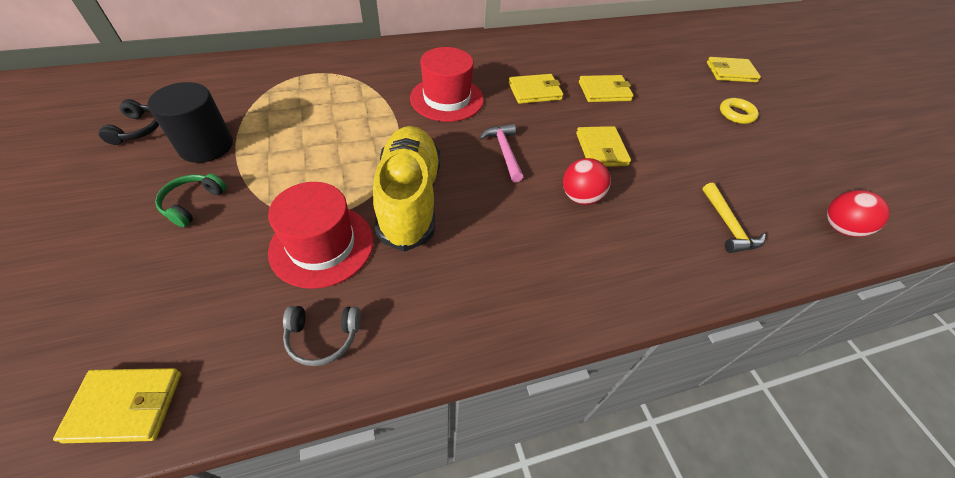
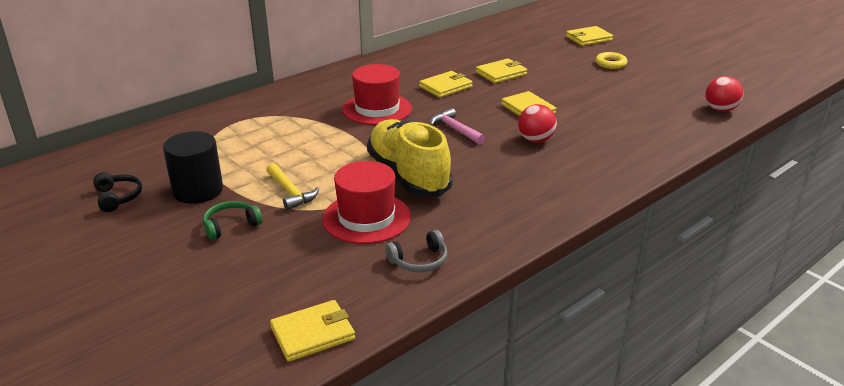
camera: 20 degrees left, 20 degrees down
(193, 203) = (231, 225): green headphones -> green headphones turned 60 degrees clockwise
(728, 225) = (648, 128): yellow hammer -> yellow hammer (290, 192)

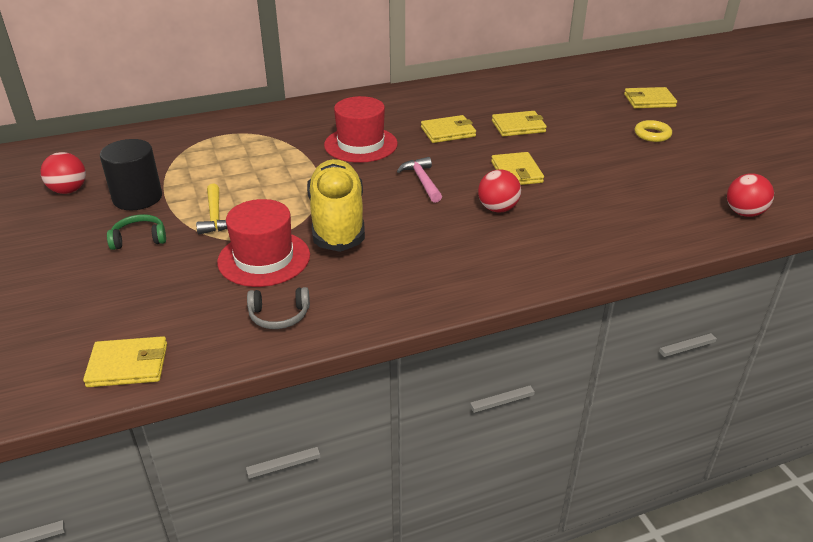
camera: 20 degrees right, 5 degrees up
(118, 197) = (68, 190): black headphones -> red ball

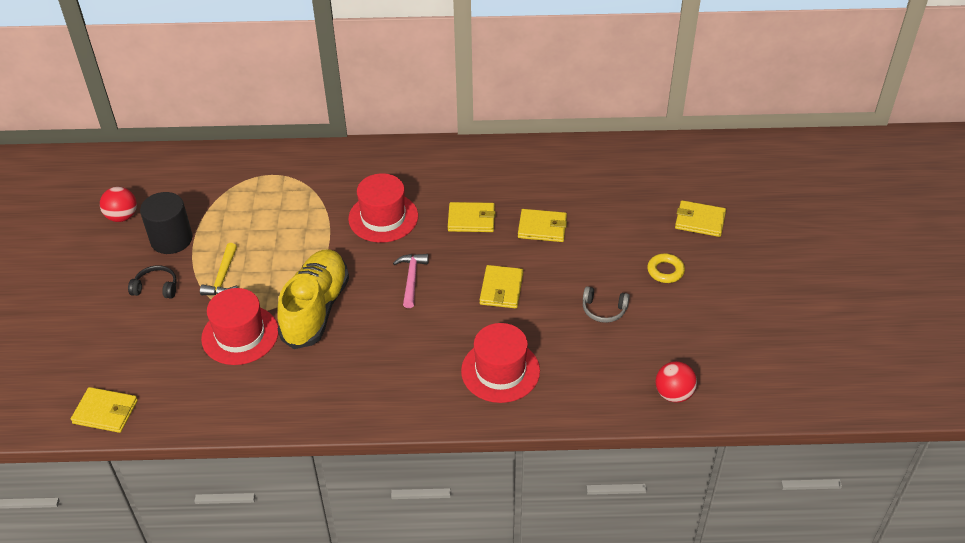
camera: 20 degrees right, 10 degrees up
(139, 239) = (156, 287): green headphones -> black headphones
(279, 315) = (225, 396): grey headphones -> grey headphones (604, 310)
(498, 209) = (456, 330): red ball -> none
(567, 230) = (500, 371): none -> red hat

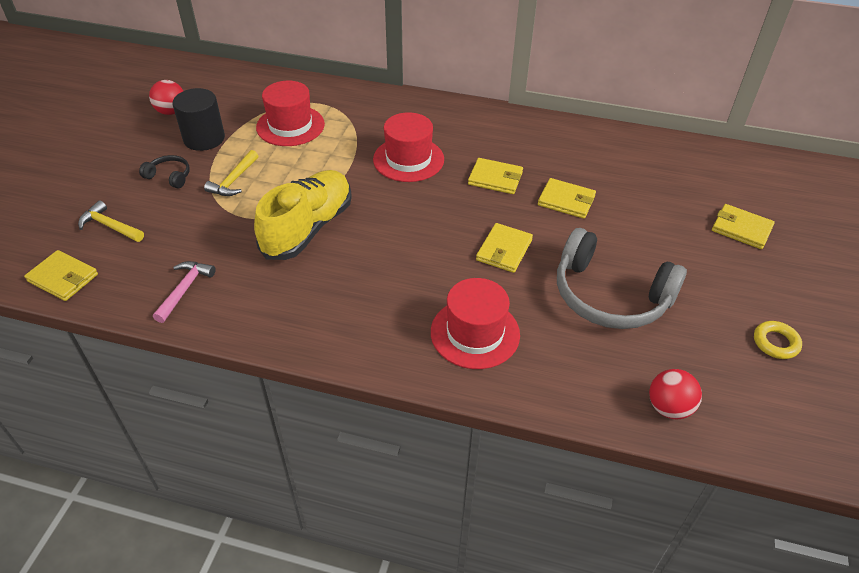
camera: 15 degrees right, 0 degrees up
(124, 352) = (110, 226): none -> yellow hammer
(240, 335) = (225, 235): red hat -> red hat (290, 126)
(411, 279) = (414, 220): pink hammer -> pink hammer (184, 290)
(604, 310) = (610, 296): grey headphones -> grey headphones, size x2.29
(665, 271) = (690, 271): yellow ring -> yellow ring (775, 343)

